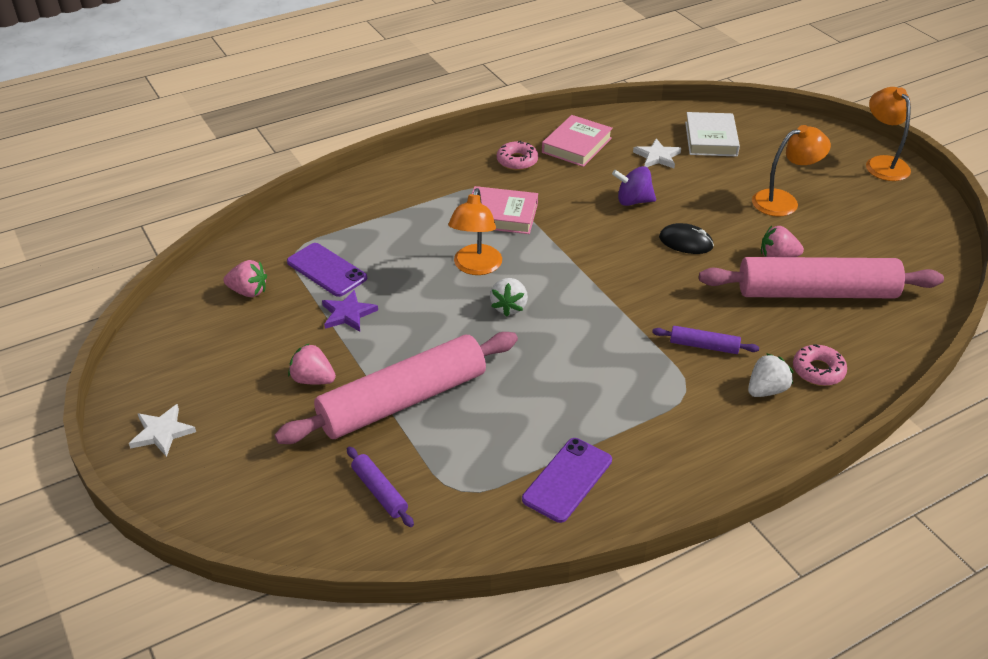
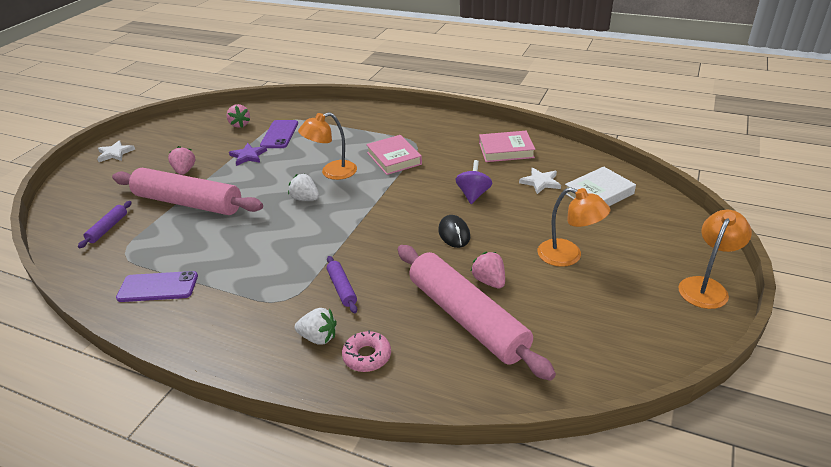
camera: 55 degrees right, 5 degrees down
(509, 307) = (305, 199): white strawberry -> white strawberry turned 60 degrees clockwise
(517, 161) = (457, 139): pink donut -> none
(633, 201) = (473, 194): purple spinning top -> purple spinning top turned 45 degrees clockwise

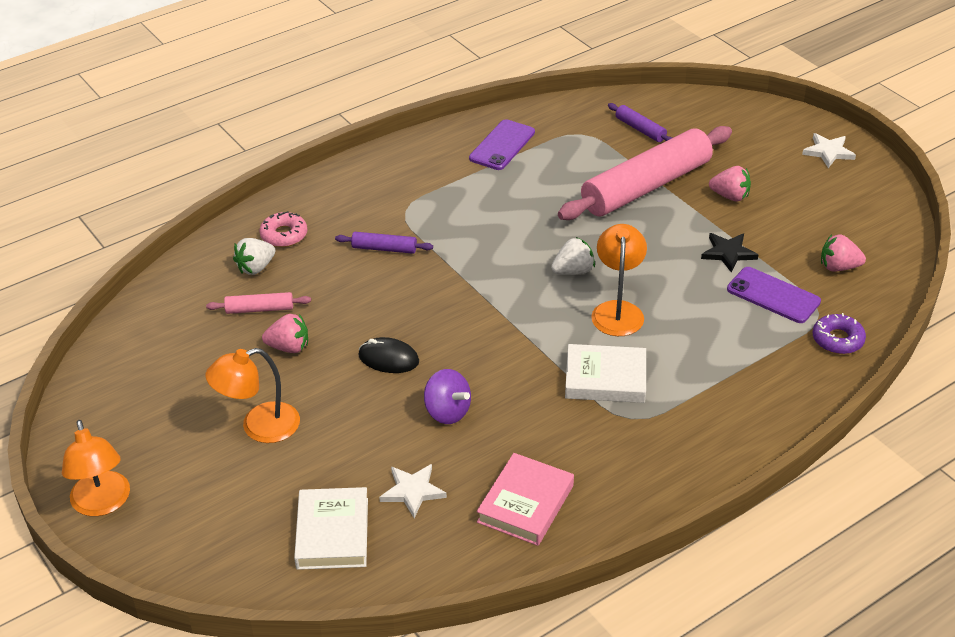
camera: 120 degrees right, 5 degrees up
(248, 156) = (728, 253): purple star -> black star
(303, 112) = (837, 339): none -> purple donut
(318, 337) = (335, 216): white strawberry -> white strawberry (256, 268)
(394, 158) = (605, 379): pink book -> white book
(467, 318) = (259, 309): pink rolling pin -> pink rolling pin, size x0.42

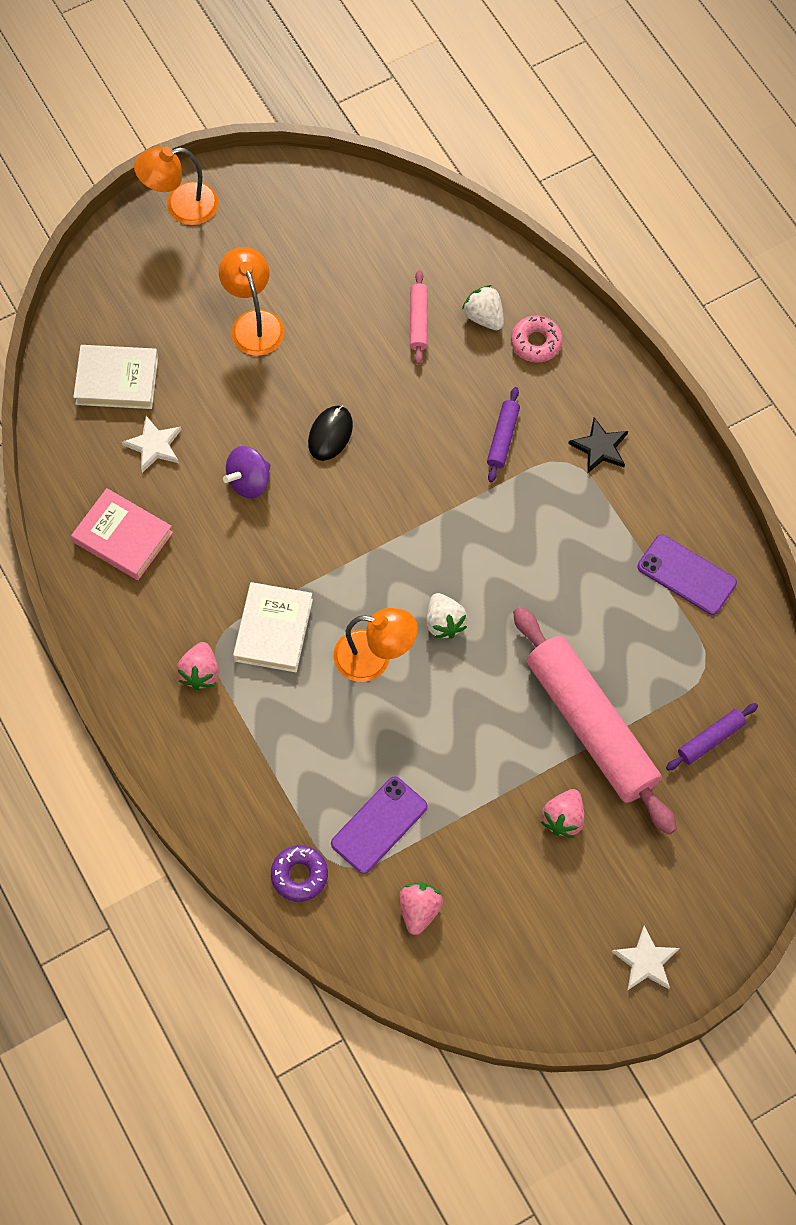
camera: 95 degrees right, 25 degrees up
(289, 347) = (358, 347): pink strawberry -> pink strawberry (200, 672)
(728, 253) = (457, 793): black star -> black star (600, 447)

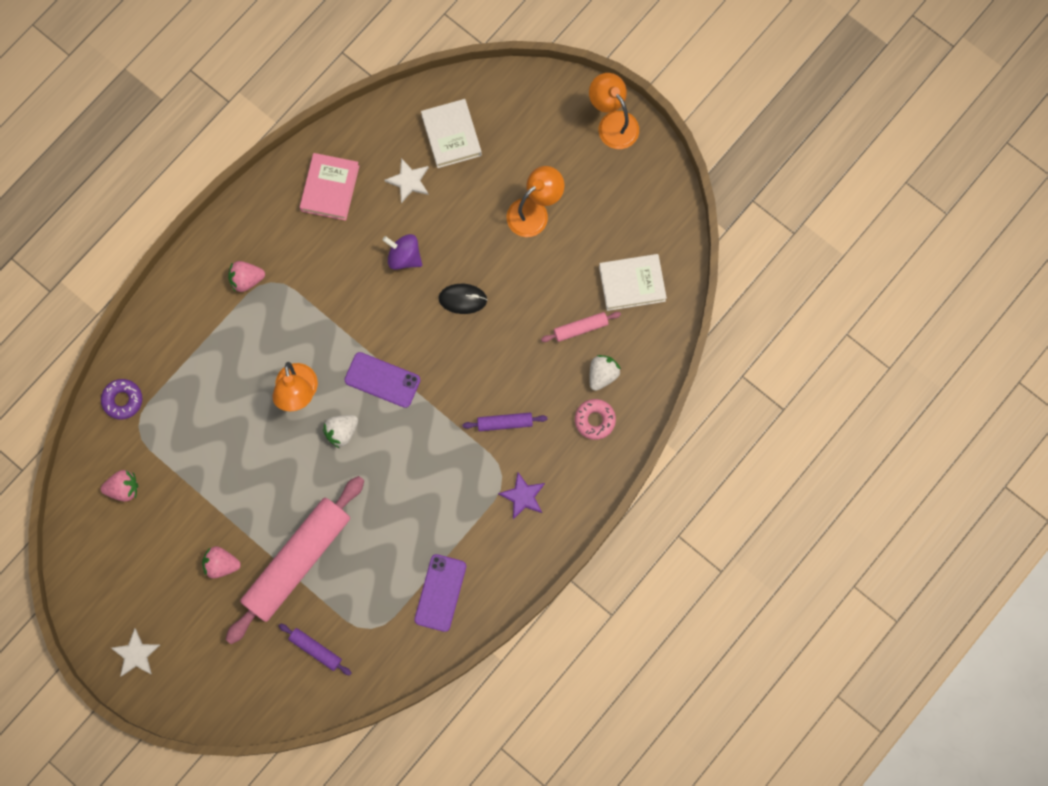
camera: 70 degrees right, 10 degrees up
(273, 630) = (295, 316): white book -> white book (632, 284)
(379, 825) = (175, 440): purple phone -> purple phone (382, 380)
(600, 447) = (523, 496): black star -> purple star

